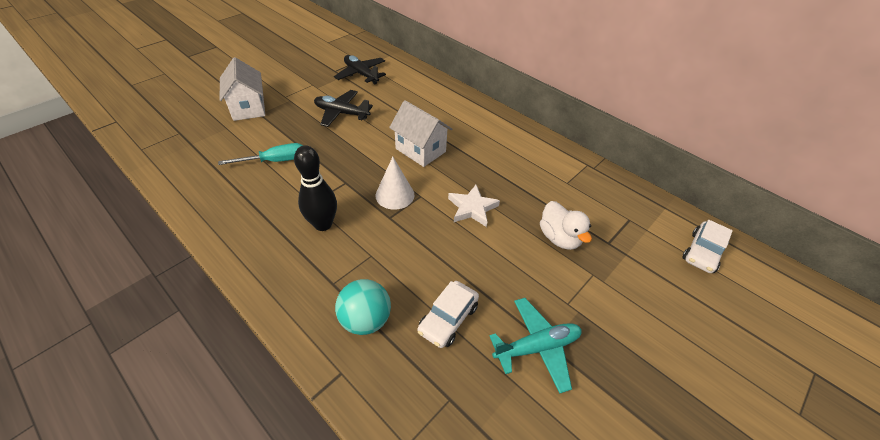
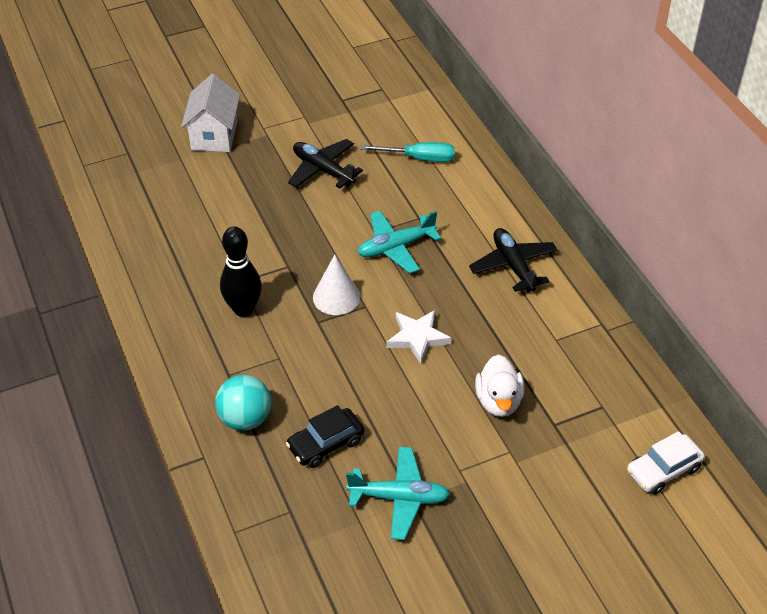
camera: 25 degrees right, 0 degrees up
(275, 161) = (220, 217): turquoise screwdriver -> turquoise screwdriver (419, 158)
(361, 74) = (374, 114): black plane -> black plane (513, 265)
(420, 150) = (396, 247): white house -> turquoise plane
(448, 319) = (326, 444): white car -> black car

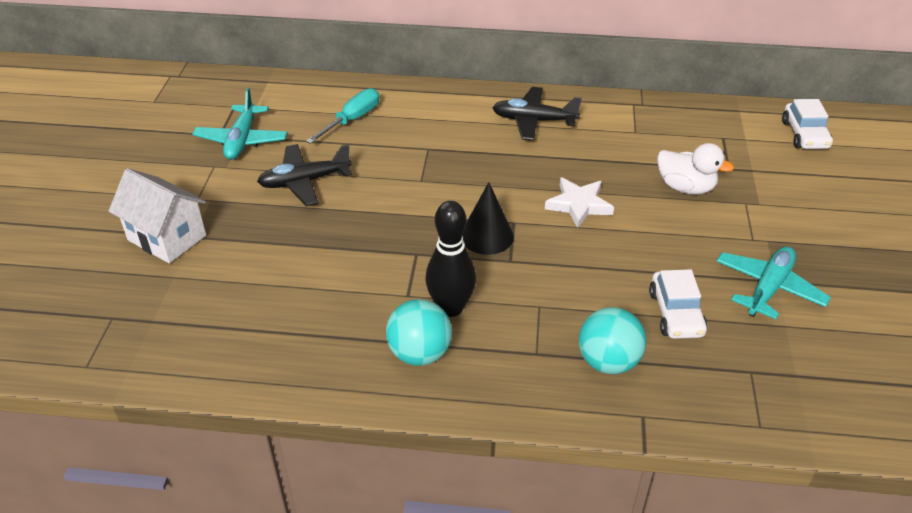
camera: 60 degrees left, 5 degrees down
(188, 312) = (419, 353): none -> turquoise ball
(326, 444) = (676, 313): black car -> white car
(336, 297) = (487, 236): white cone -> black cone
(396, 247) = (453, 175): turquoise plane -> turquoise plane (242, 140)

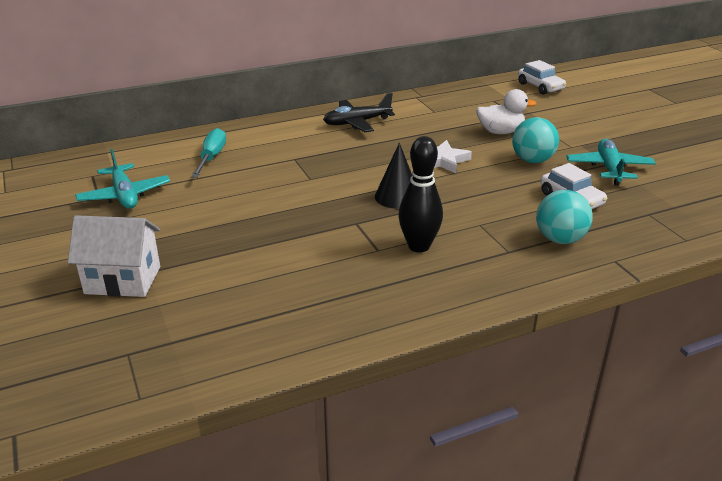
camera: 30 degrees left, 10 degrees down
(304, 182) = (213, 206): black plane -> none
(419, 353) = (427, 281): turquoise ball -> turquoise ball (532, 160)

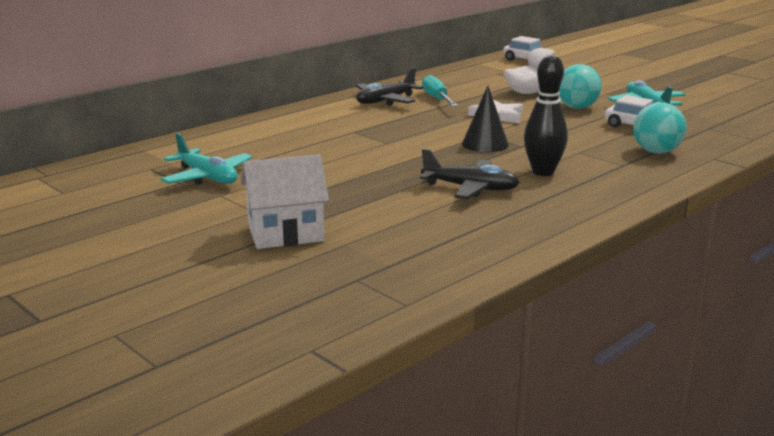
camera: 20 degrees left, 10 degrees down
(211, 157) = (267, 140): turquoise screwdriver -> turquoise screwdriver (437, 99)
(331, 255) = (470, 188): none -> black plane

